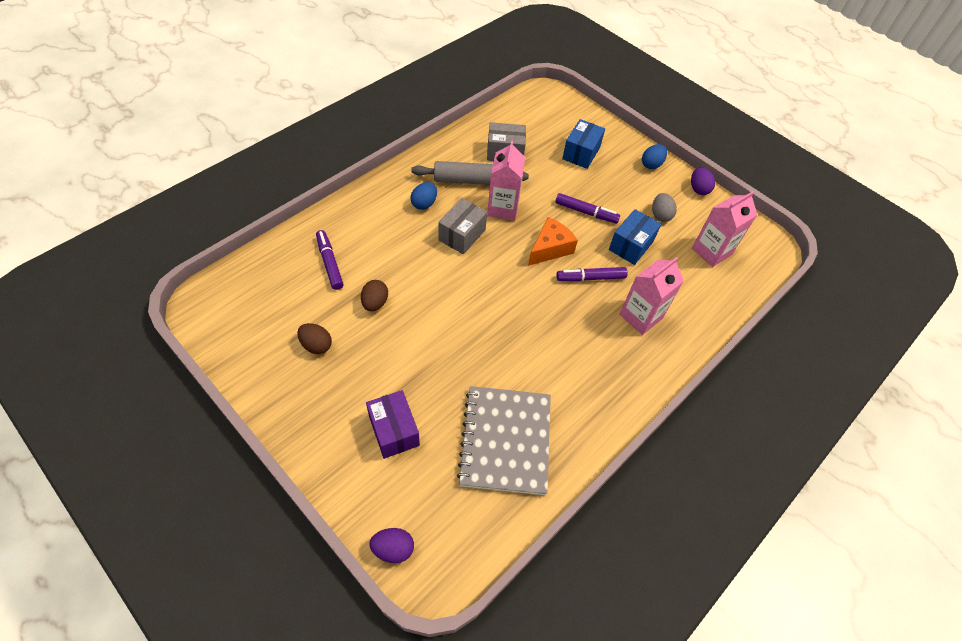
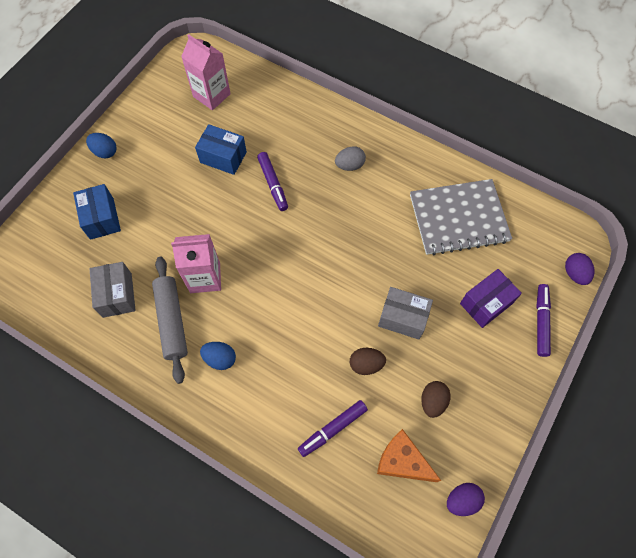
camera: 100 degrees left, 10 degrees up
(462, 235) = (254, 307): grey box -> grey box (403, 318)
(550, 248) = (247, 223): orange cheese -> orange cheese (402, 461)
(581, 153) = (102, 218): blue box -> blue box turned 60 degrees clockwise
(586, 212) = (190, 200): purple marker -> purple marker (541, 322)
(640, 316) = (303, 141): pink carton -> none
(660, 215) = (176, 137): grey egg -> grey egg (349, 165)
(698, 189) = (132, 110): purple egg -> purple egg (462, 500)

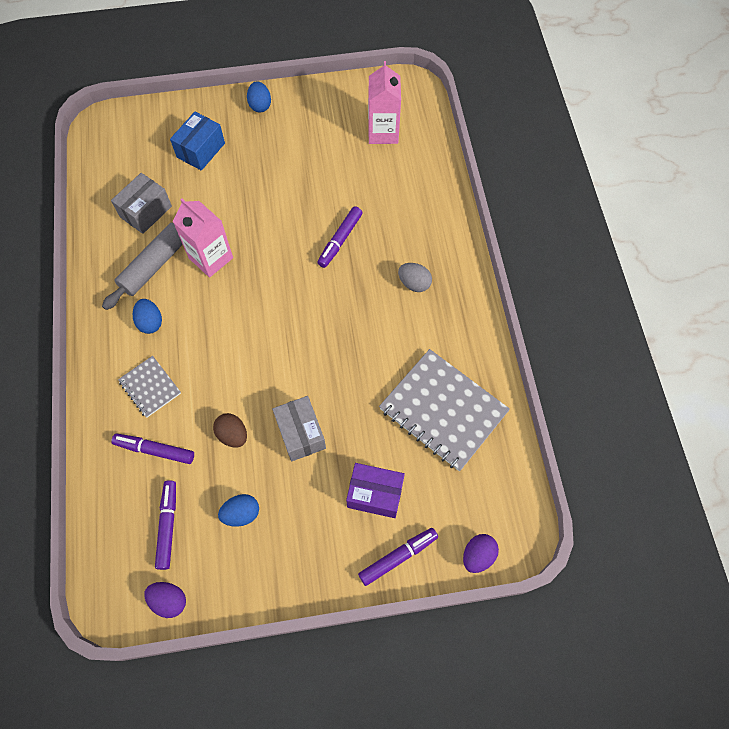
camera: 50 degrees right, 0 degrees up
(223, 157) = (331, 186): blue box -> none
(276, 397) = (150, 387): none -> grey notebook
(402, 461) = (168, 526): orange cheese -> purple marker
(433, 401) = (241, 513): brown egg -> blue egg

